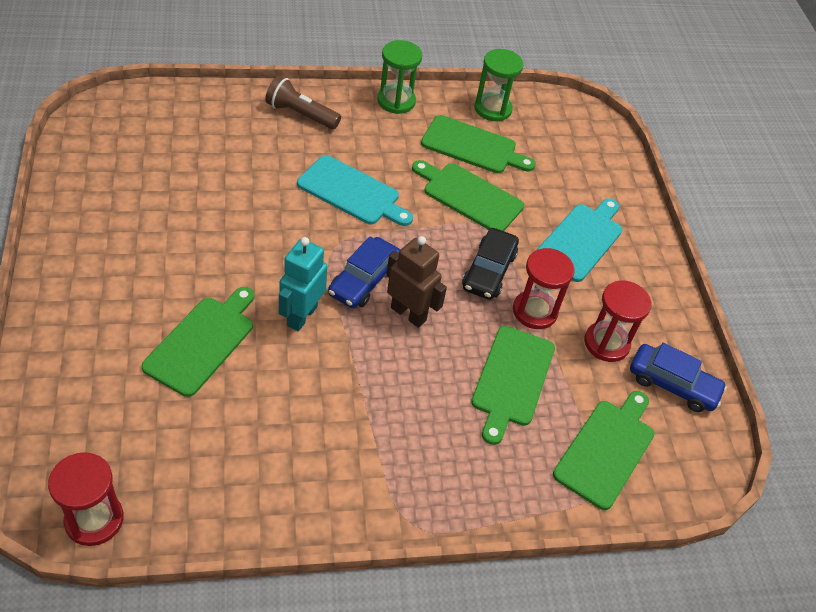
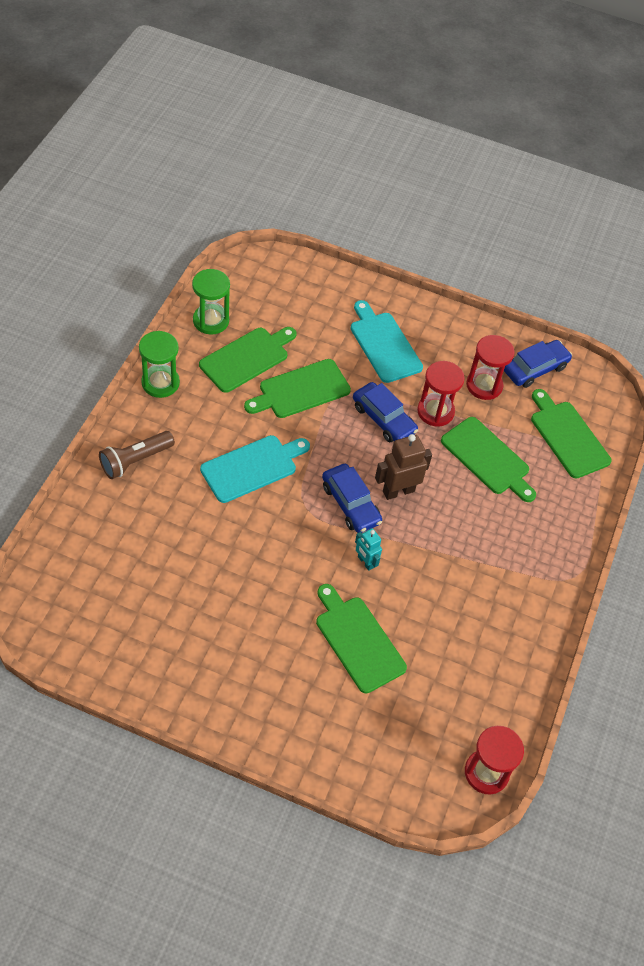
camera: 60 degrees left, 5 degrees up
(301, 316) = (365, 562): turquoise robot -> turquoise robot, size x0.60
(489, 271) = (383, 419): black car -> blue car

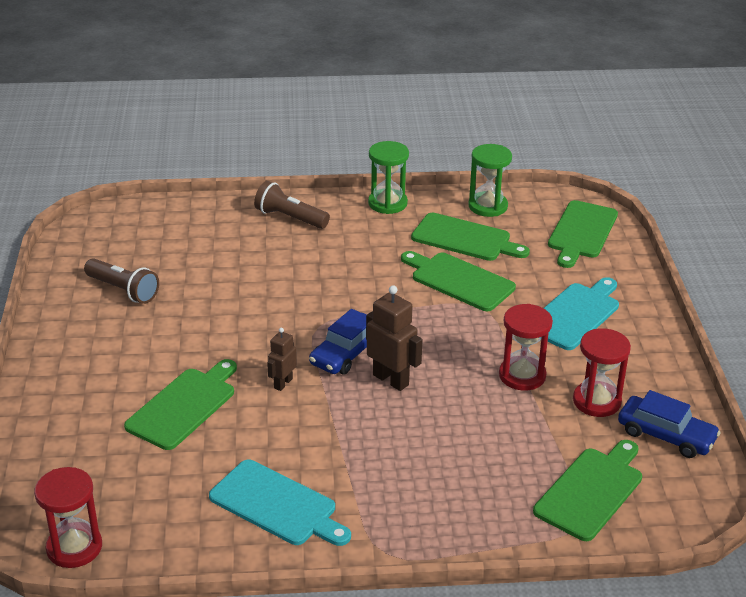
camera: 70 degrees right, 20 degrees down
(168, 630) = (123, 290): none -> brown flashlight
(252, 467) = (338, 281): turquoise cutting board -> turquoise cutting board (277, 505)
(365, 562) = (283, 383): turquoise robot -> brown robot
(383, 419) = (476, 343): blue car -> none
(487, 458) = (495, 433): green cutting board -> green cutting board (581, 232)

